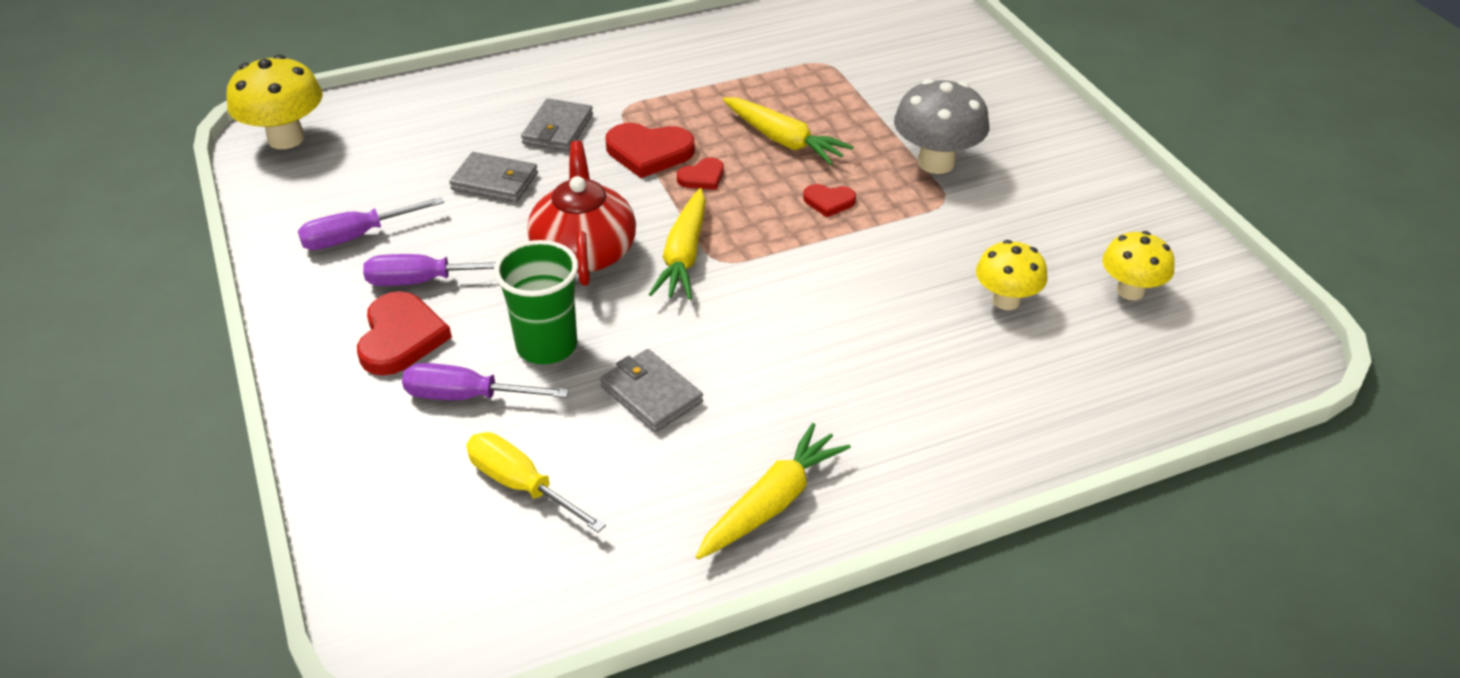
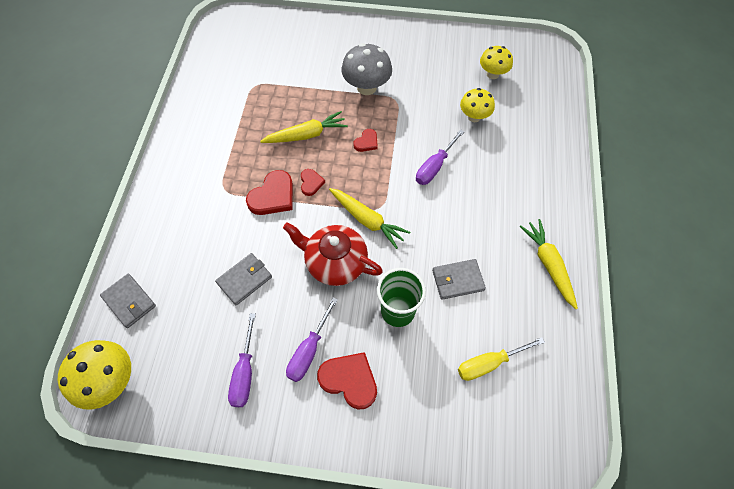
camera: 60 degrees left, 20 degrees up
(465, 396) = (414, 364): purple screwdriver -> purple screwdriver (434, 167)
(558, 129) = (219, 228): grey wallet -> grey wallet (129, 301)

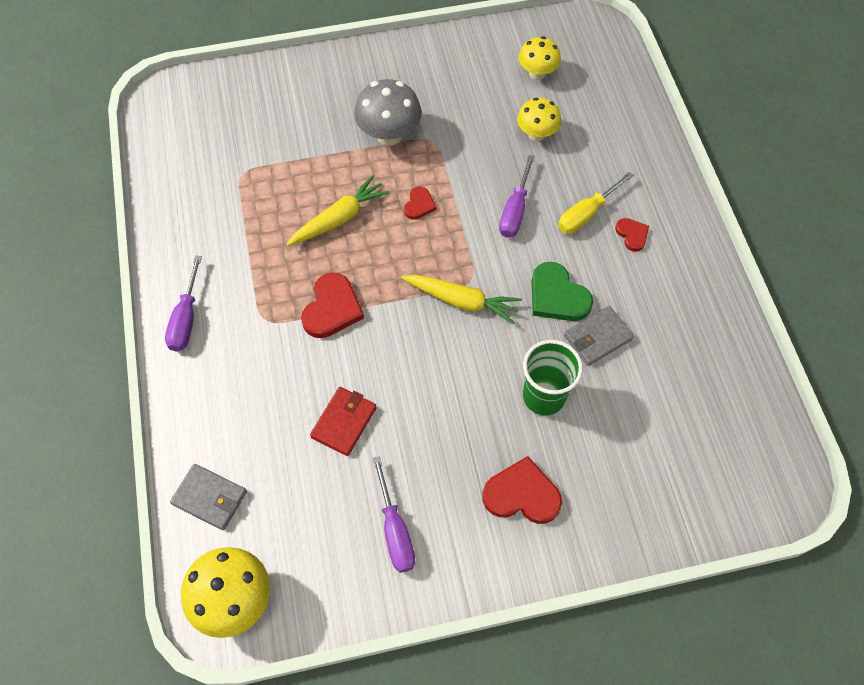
camera: 20 degrees left, 0 degrees up
(244, 280) = (344, 422): grey wallet -> red wallet
(308, 351) = (460, 479): purple screwdriver -> purple screwdriver (186, 319)
(311, 183) = (372, 277): red heart -> red heart (632, 235)
(335, 262) = (445, 364): red teapot -> none
(440, 239) = (557, 296): none -> green heart
(488, 363) = (669, 420): yellow screwdriver -> yellow screwdriver (585, 214)
(548, 264) = (691, 286): yellow carrot -> none

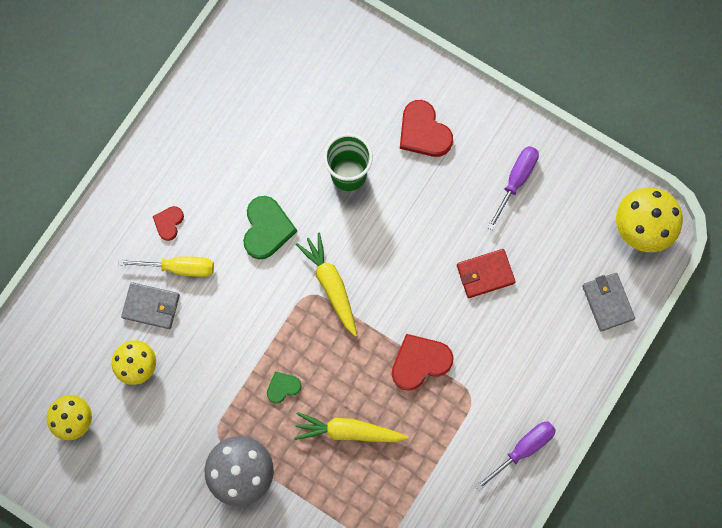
camera: 135 degrees left, 15 degrees up
(419, 205) = (283, 387): red heart -> green heart
(515, 211) = (224, 317): purple screwdriver -> none
(597, 338) = (274, 178): grey wallet -> grey wallet (151, 306)

